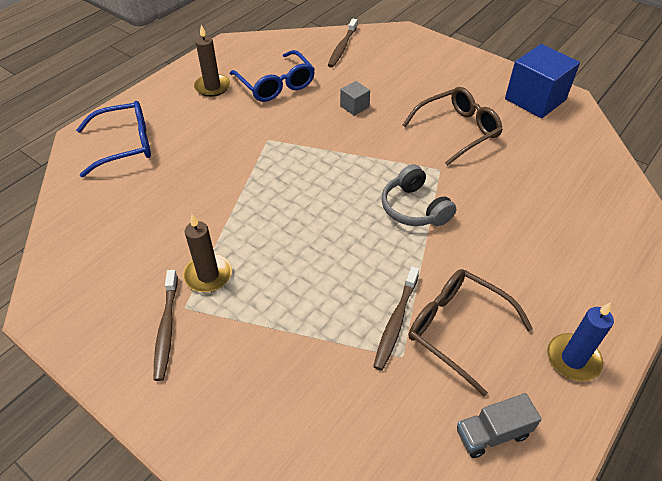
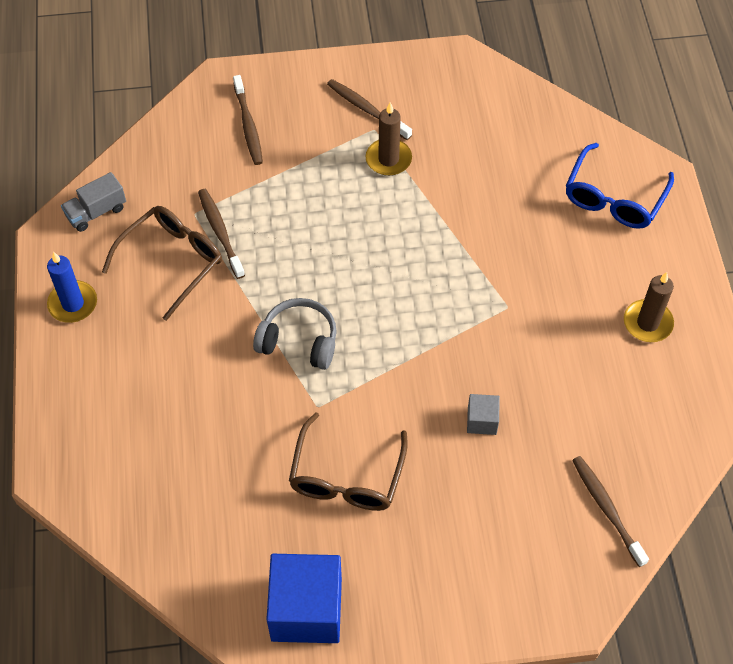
camera: 135 degrees right, 10 degrees up
(272, 402) = (248, 125): none -> brown toothbrush
(276, 85) = (594, 382): blue glasses -> none
(457, 329) = (172, 261): brown glasses -> brown glasses turned 45 degrees counterclockwise
(492, 433) = (96, 212): grey truck -> grey truck turned 150 degrees counterclockwise

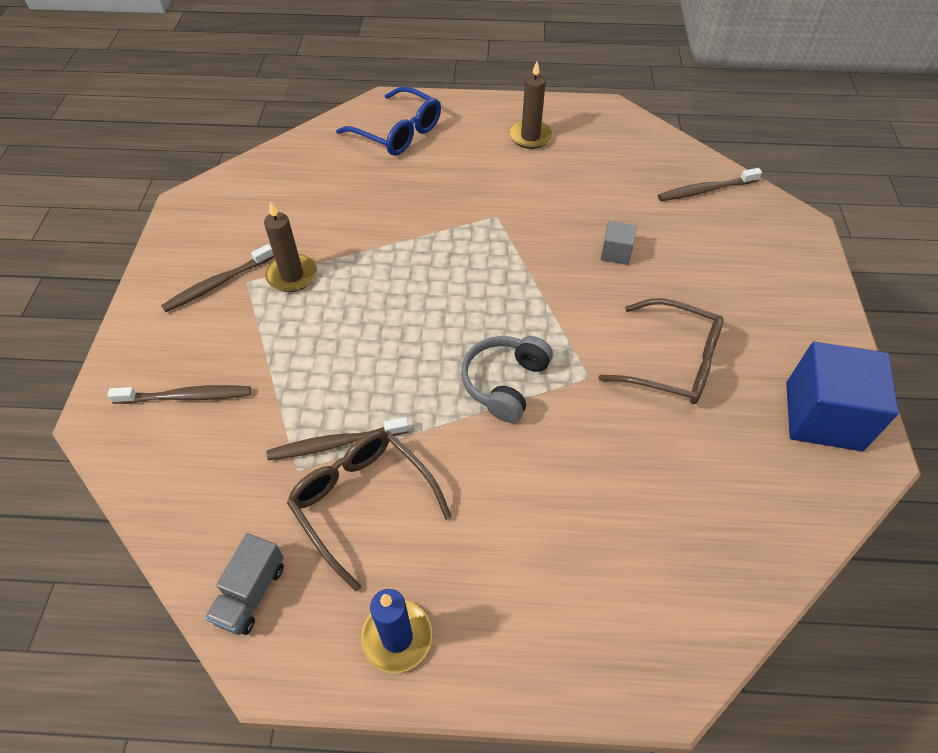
camera: 80 degrees left, 5 degrees down
(96, 212) = (251, 593): grey truck -> grey truck turned 45 degrees clockwise

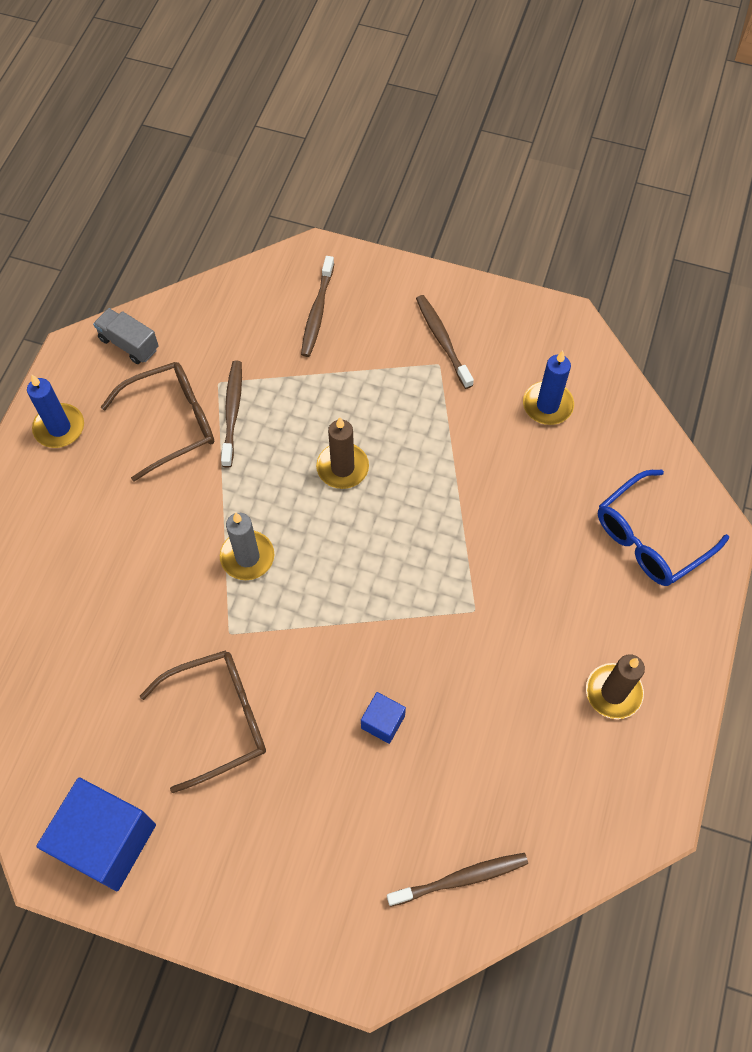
camera: 105 degrees right, 10 degrees up
(283, 202) = (547, 405): none -> blue candle
(292, 275) = (436, 401): brown candle -> brown candle (342, 467)
(505, 383) = (247, 557): grey headphones -> grey candle
(616, 253) = (383, 722): grey cube -> blue cube
(672, 362) = (218, 719): brown glasses -> brown glasses turned 150 degrees counterclockwise
(705, 190) = (461, 878): brown toothbrush -> brown toothbrush turned 75 degrees clockwise

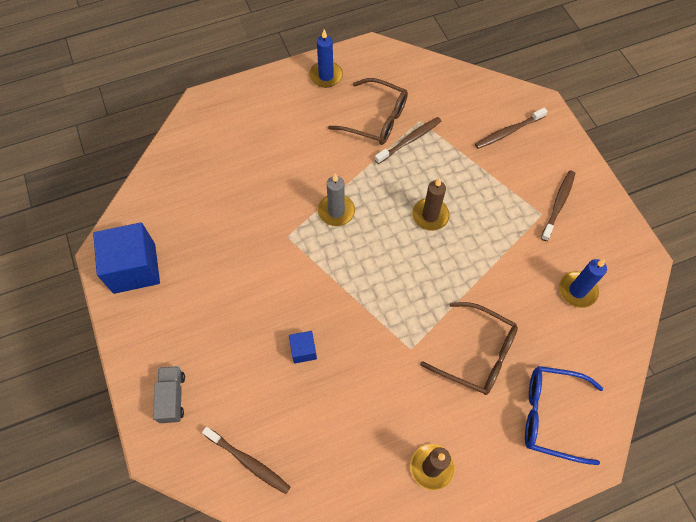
camera: 50 degrees right, 0 degrees up
(129, 344) = (400, 67): grey truck -> grey truck (172, 397)
(218, 719) = (237, 268): brown glasses -> brown glasses (477, 354)

